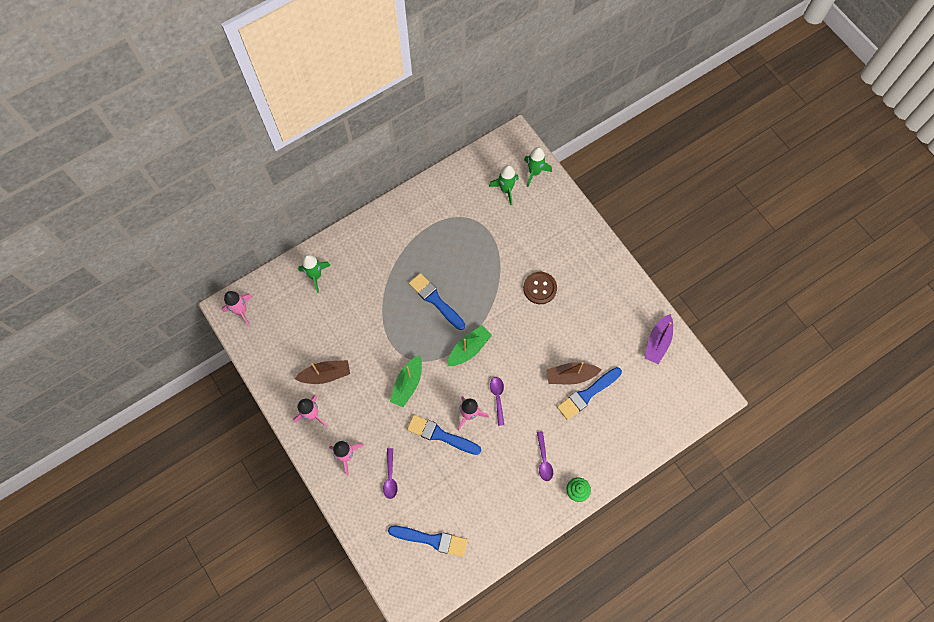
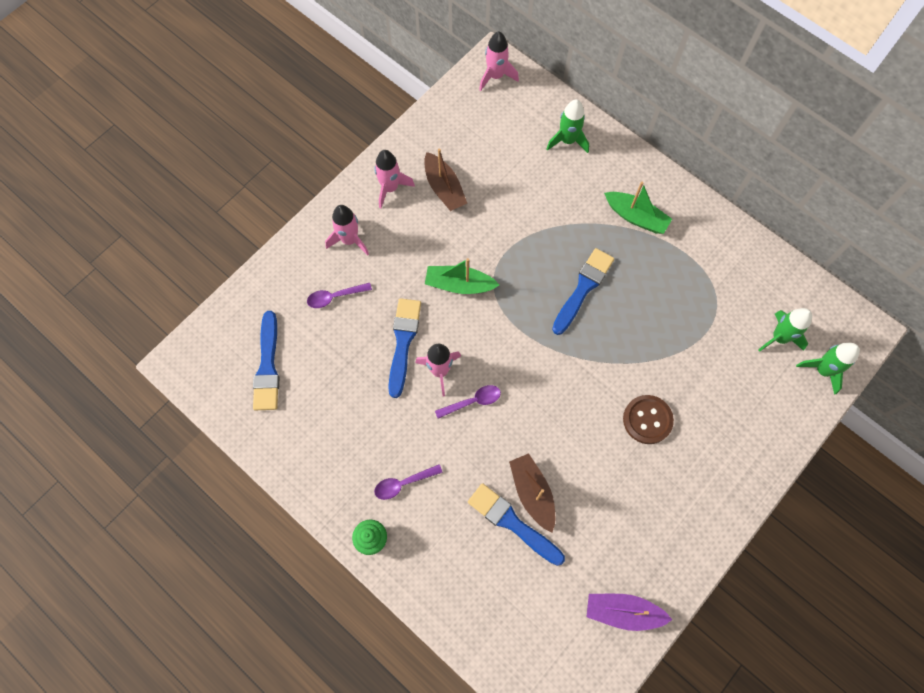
camera: 75 degrees right, 0 degrees up
(469, 349) = (529, 347): green boat -> green boat (636, 217)

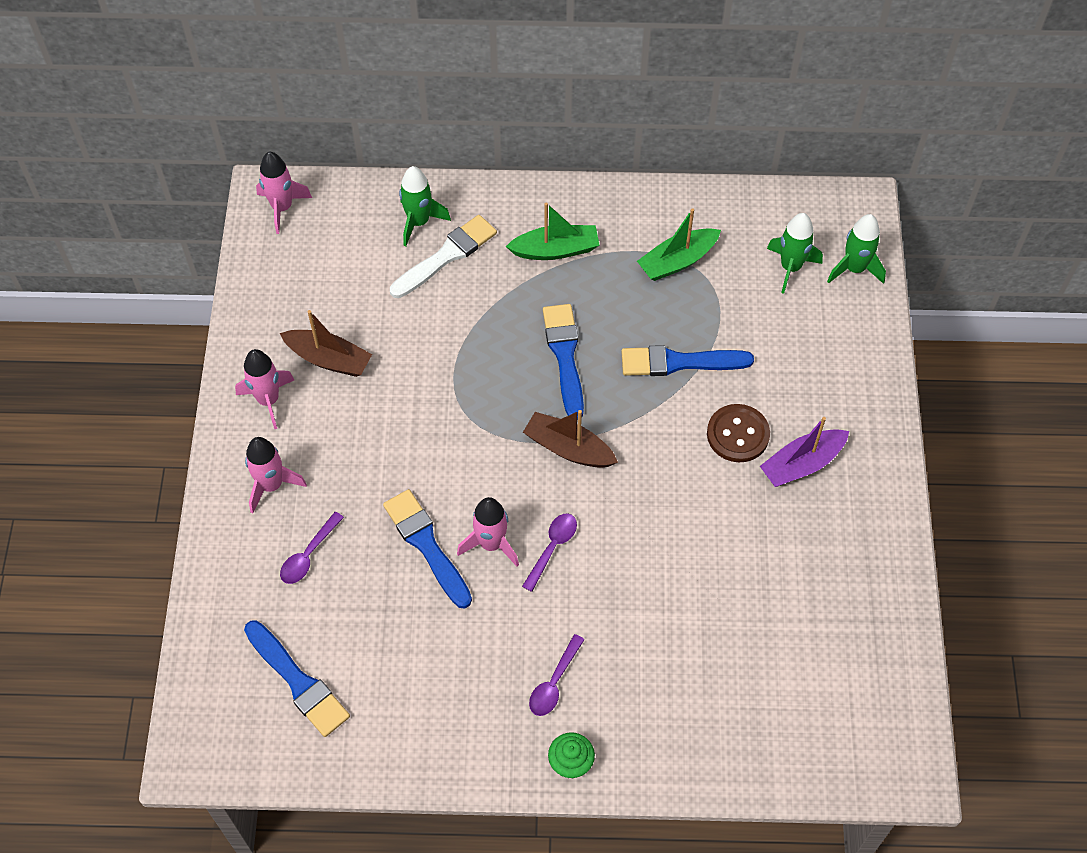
camera: 40 degrees left, 10 degrees down
(459, 285) = (434, 444): green boat -> green boat (677, 261)
(512, 523) = (697, 632): blue brush -> blue brush (679, 362)
(532, 493) = (690, 588): brown boat -> brown boat (568, 448)
(566, 173) = (446, 256): none -> white brush
(623, 612) = (872, 629): purple boat -> purple boat (802, 464)

